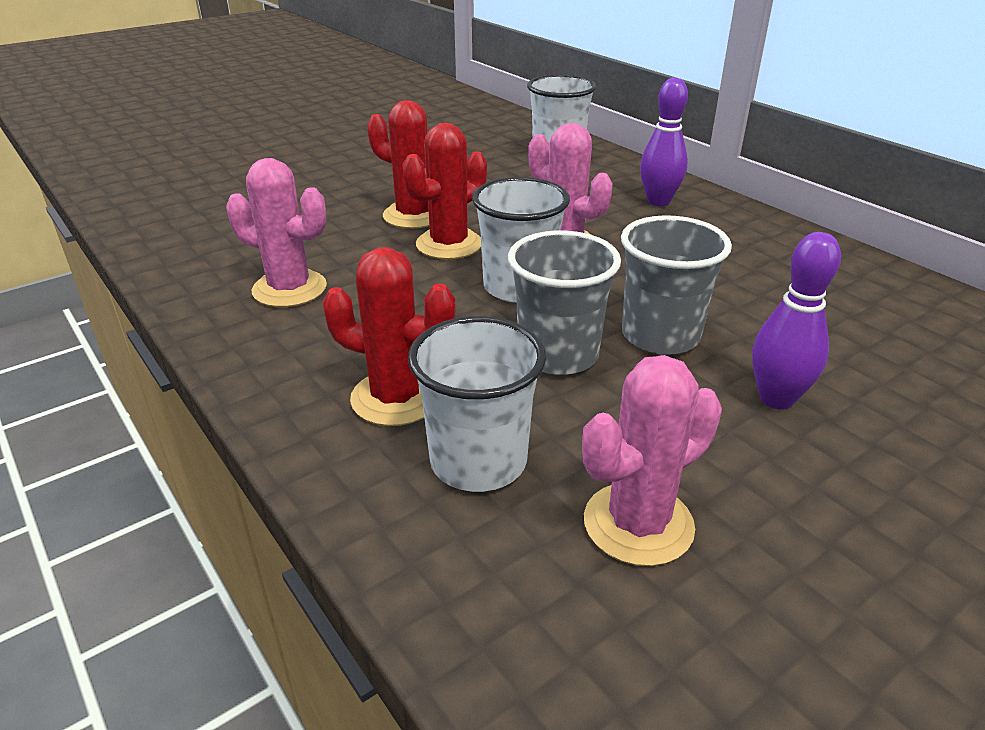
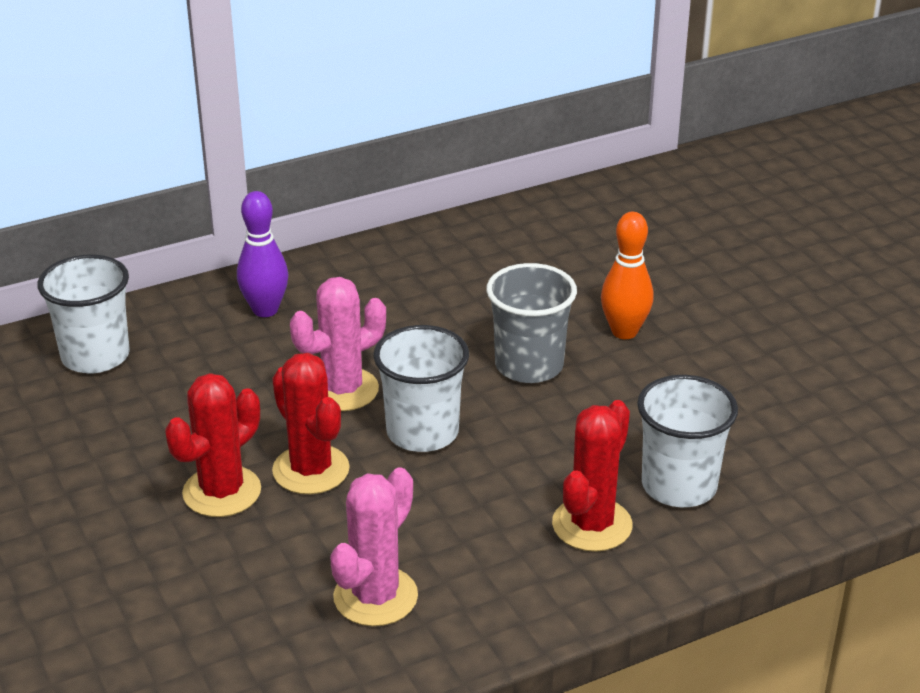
camera: 80 degrees left, 0 degrees up
(558, 355) = (545, 426): grey cup -> none
(638, 524) = (747, 422): pink cactus -> none
(776, 399) = (624, 332): purple bowling pin -> orange bowling pin

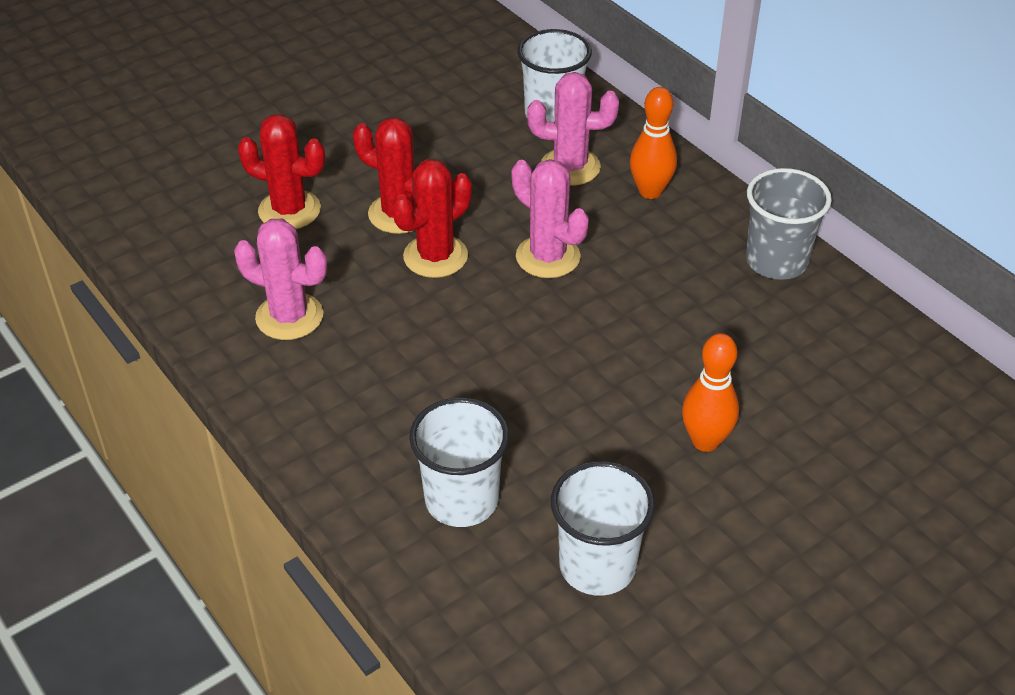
camera: 80 degrees right, 10 degrees up
(198, 356) = (570, 167): none -> pink cactus
(265, 310) = (650, 191): purple bowling pin -> orange bowling pin
(422, 432) = (500, 314): white cup -> white cup (597, 566)
(529, 366) = (622, 374): grey cup -> grey cup (776, 261)
(592, 525) = (395, 440): red cactus -> red cactus (289, 210)

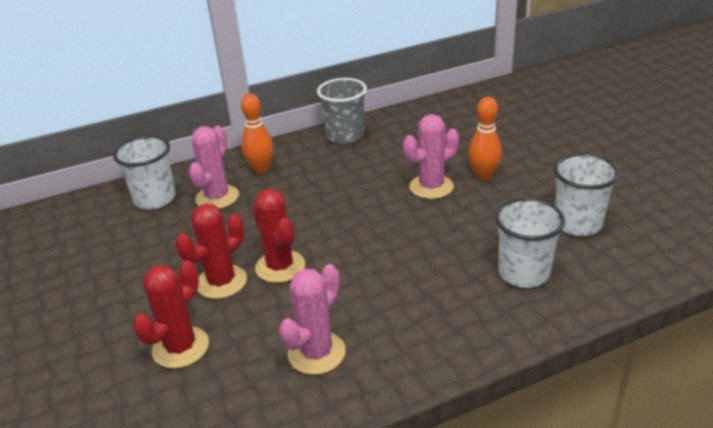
camera: 75 degrees left, 10 degrees down
(548, 257) = (304, 216): pink cactus -> pink cactus (431, 187)

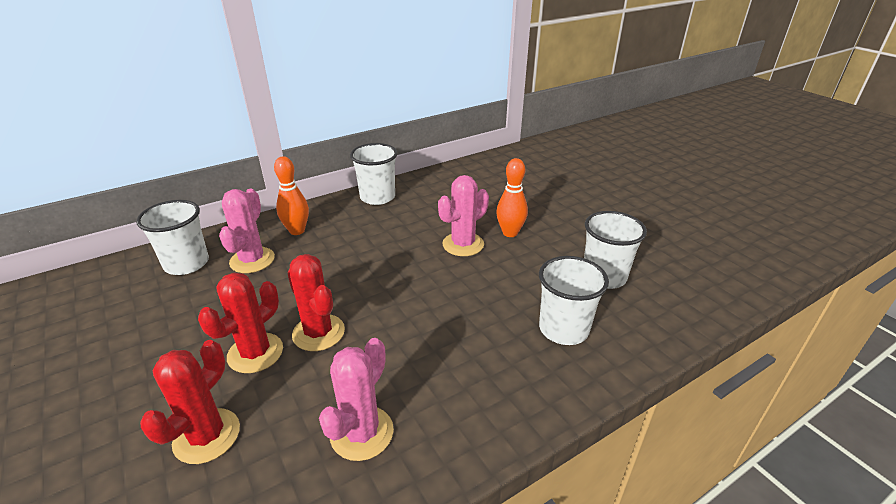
camera: 10 degrees left, 0 degrees up
(345, 136) = (377, 197): grey cup -> white cup

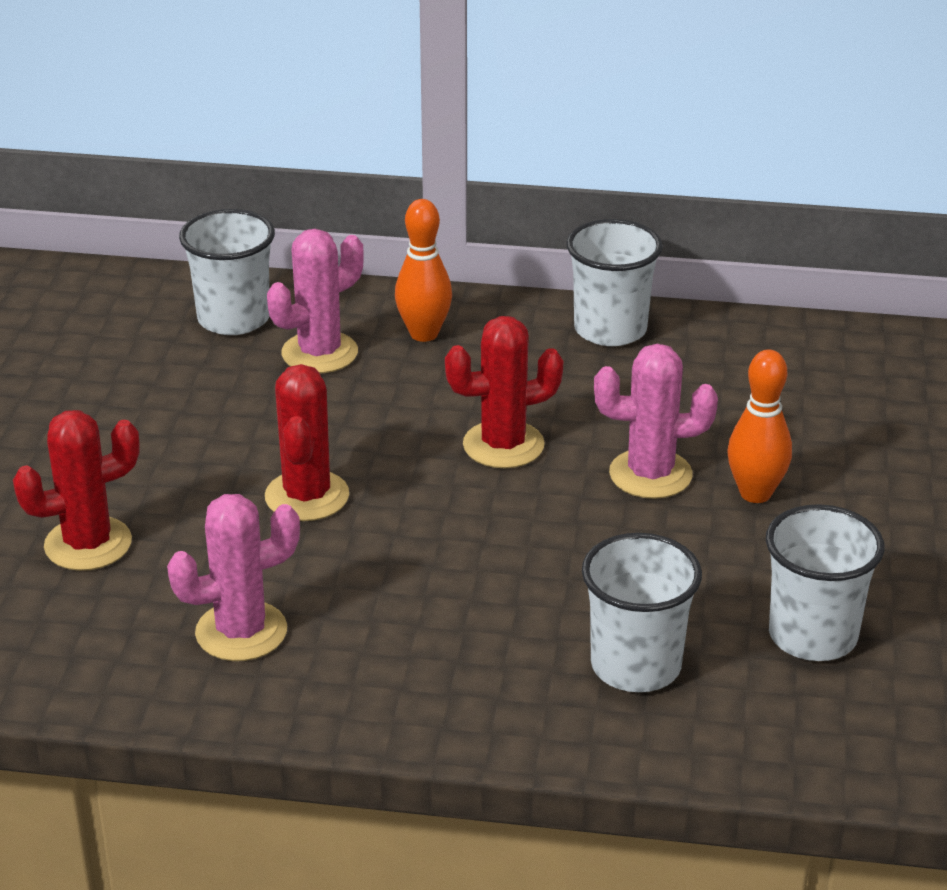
camera: 40 degrees right, 0 degrees up
(255, 353) = (212, 482): red cactus -> red cactus (503, 445)

